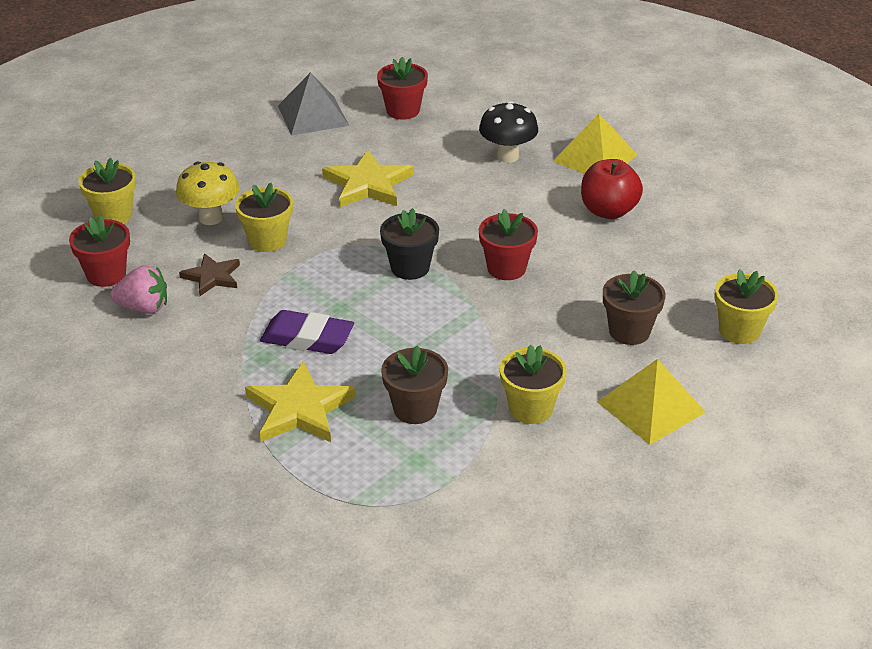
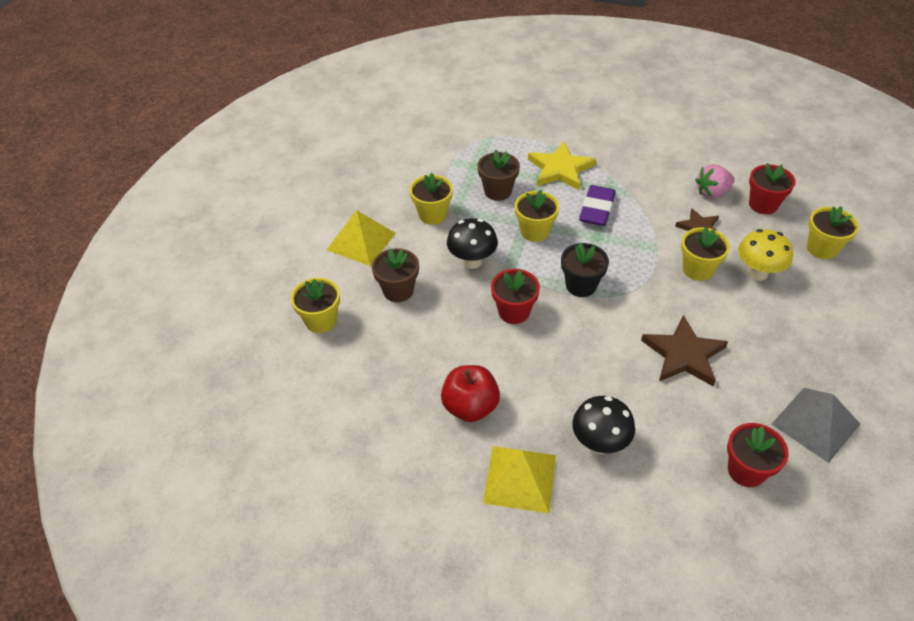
camera: 155 degrees right, 10 degrees up
(307, 338) = (597, 209): purple eraser -> purple eraser turned 60 degrees counterclockwise
(368, 184) = (683, 354): yellow star -> brown star
(410, 340) = (535, 231): none -> yellow flower pot
(517, 333) = (472, 261): none -> black mushroom

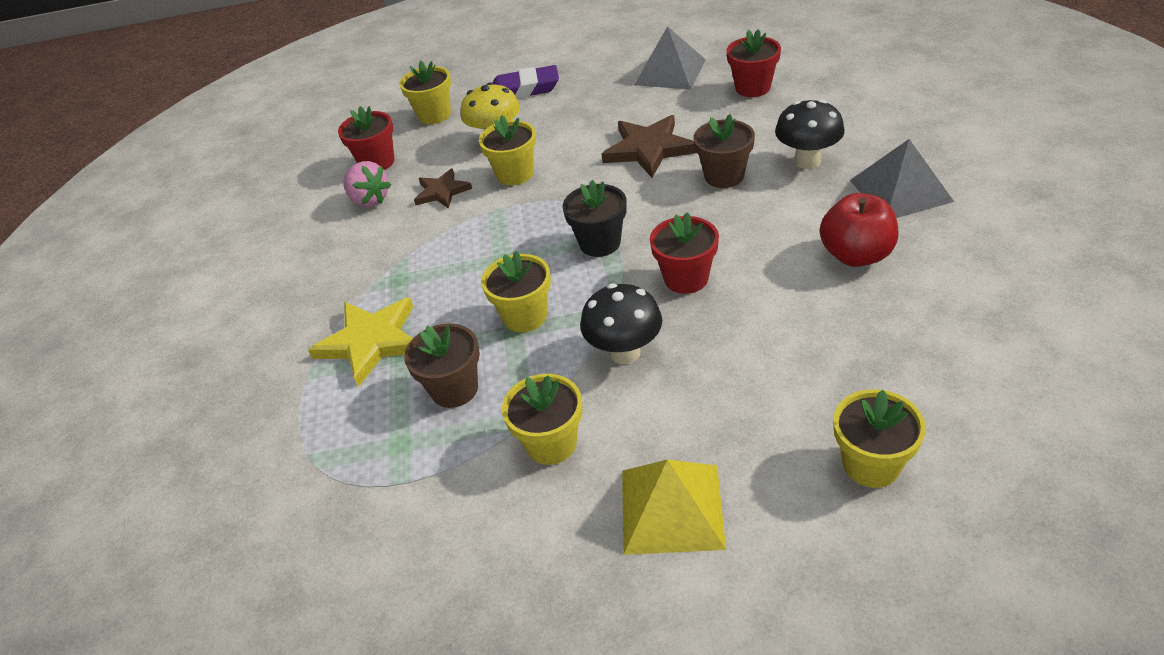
camera: 110 degrees left, 5 degrees down
(398, 290) = (739, 404): brown flower pot -> brown flower pot (724, 176)
(520, 478) = (900, 190): yellow pyramid -> grey pyramid
(597, 209) = (448, 277): purple eraser -> purple eraser (524, 90)

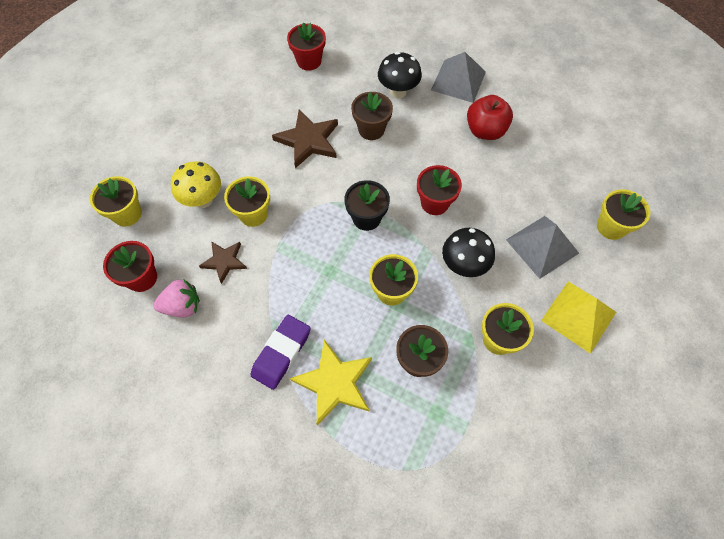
camera: 60 degrees left, 20 degrees up
(524, 90) = (165, 151): purple eraser -> purple eraser (281, 353)
(670, 72) = (245, 79): grey pyramid -> grey pyramid (542, 246)

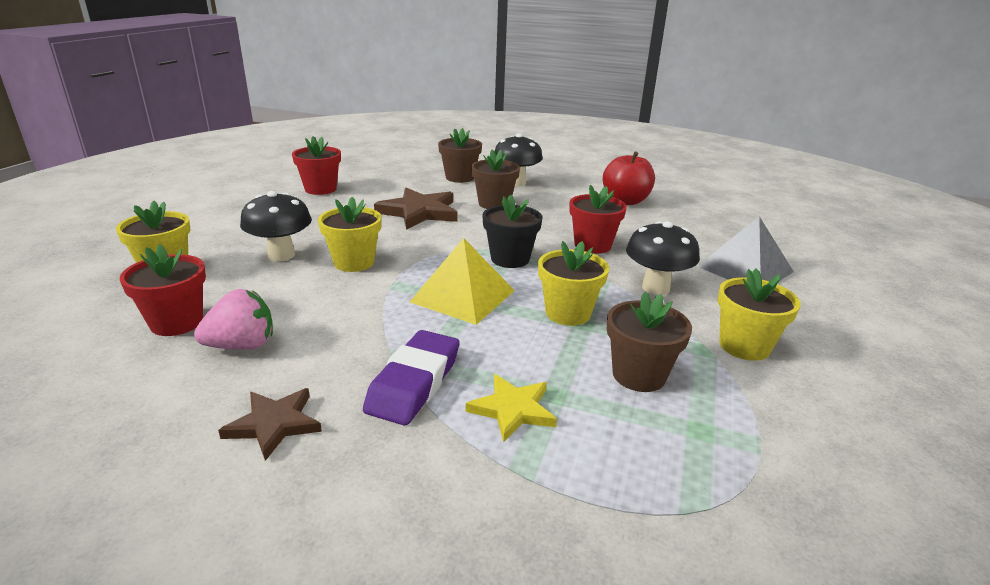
camera: 10 degrees left, 35 degrees down
(203, 200) = (281, 255): yellow mushroom -> black mushroom
(224, 261) = (312, 301): brown star -> brown star (274, 424)
(309, 61) = (410, 170): red flower pot -> red flower pot (320, 189)
(334, 383) = (512, 409): yellow star -> yellow star, size x0.62
(350, 79) = (460, 177): none -> brown flower pot
(458, 81) = (579, 176): grey pyramid -> none
(579, 316) = (836, 319): yellow pyramid -> yellow pyramid (463, 296)
(611, 227) = (814, 252): yellow flower pot -> none

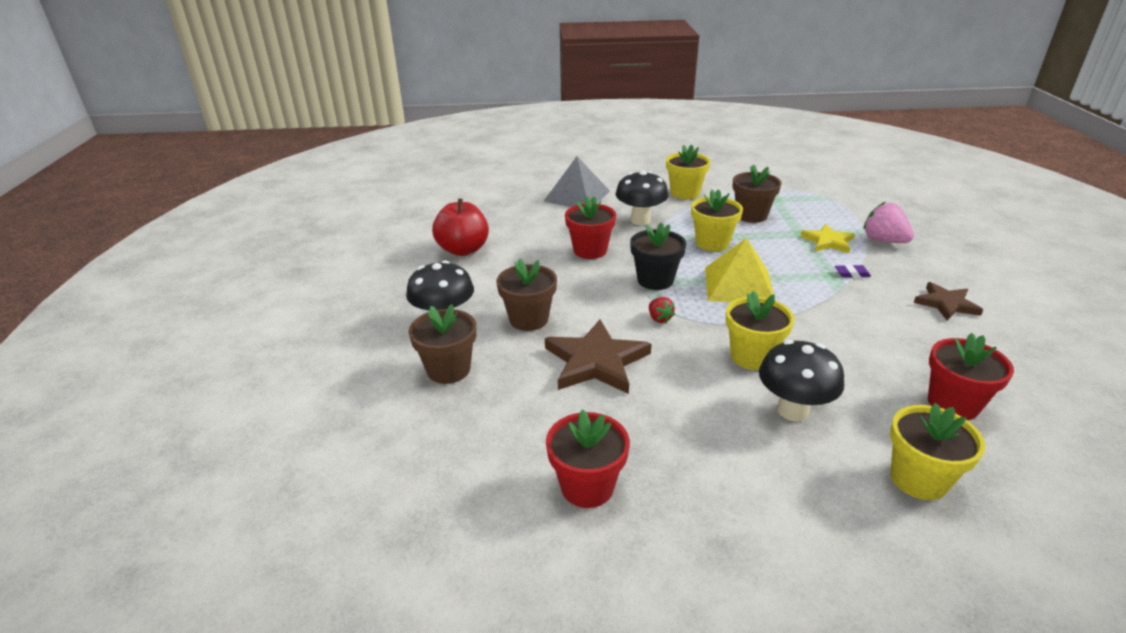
camera: 110 degrees left, 5 degrees up
(242, 346) = (921, 353): pink strawberry -> pink strawberry (883, 241)
(414, 383) = (852, 274): purple eraser -> purple eraser, size x0.43
(446, 244) = (659, 318): none -> red strawberry

